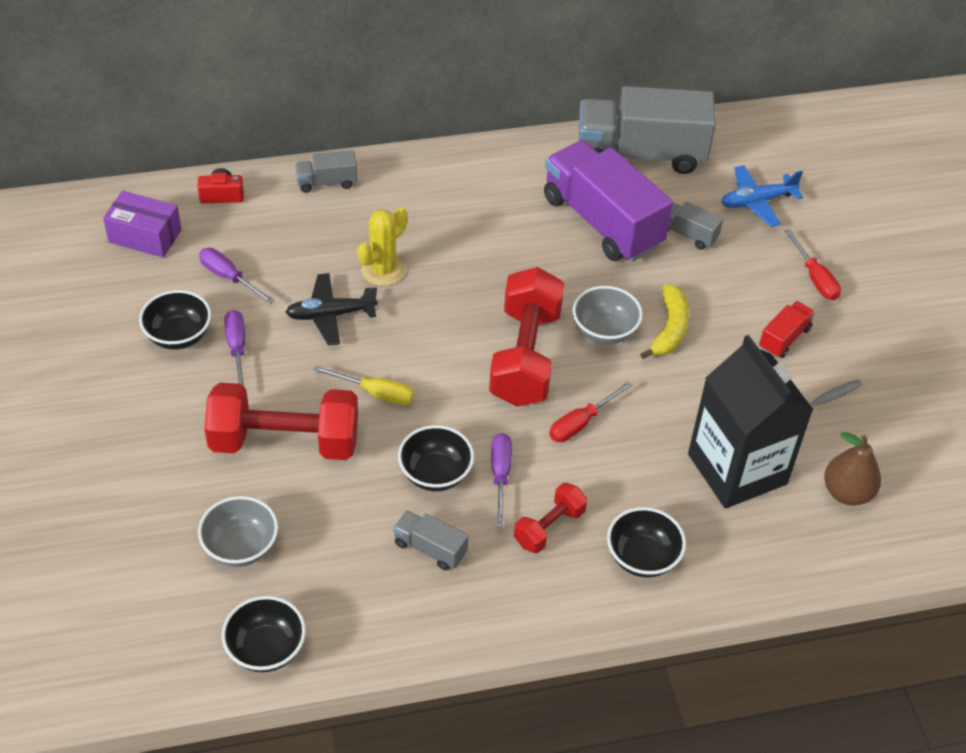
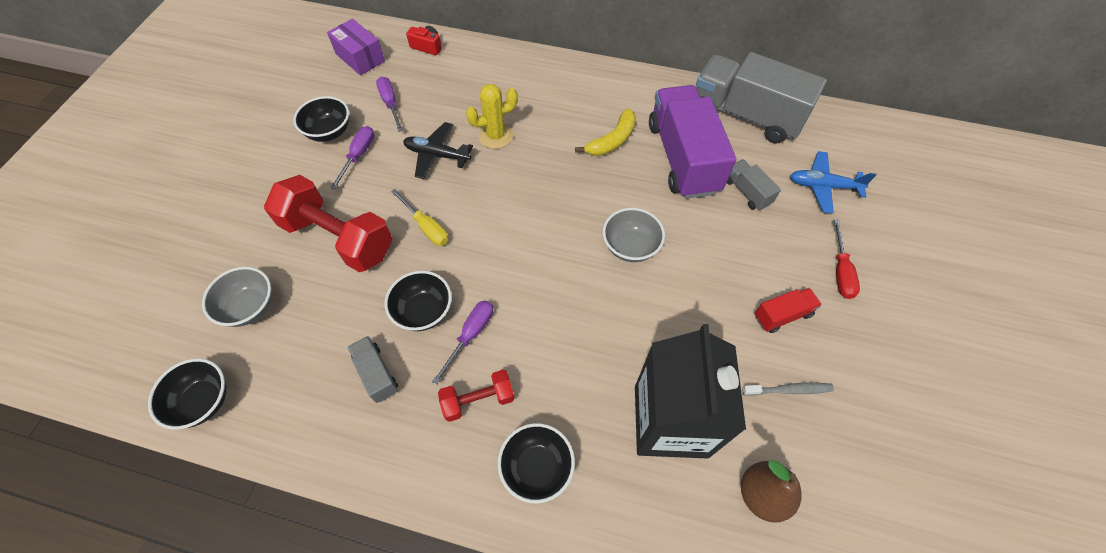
camera: 30 degrees right, 10 degrees up
(327, 182) = (501, 61): grey truck -> none
(525, 357) = (554, 243): red dumbbell -> none
(581, 423) = (562, 318): red screwdriver -> none
(669, 329) = (685, 266): yellow banana -> yellow banana (612, 140)

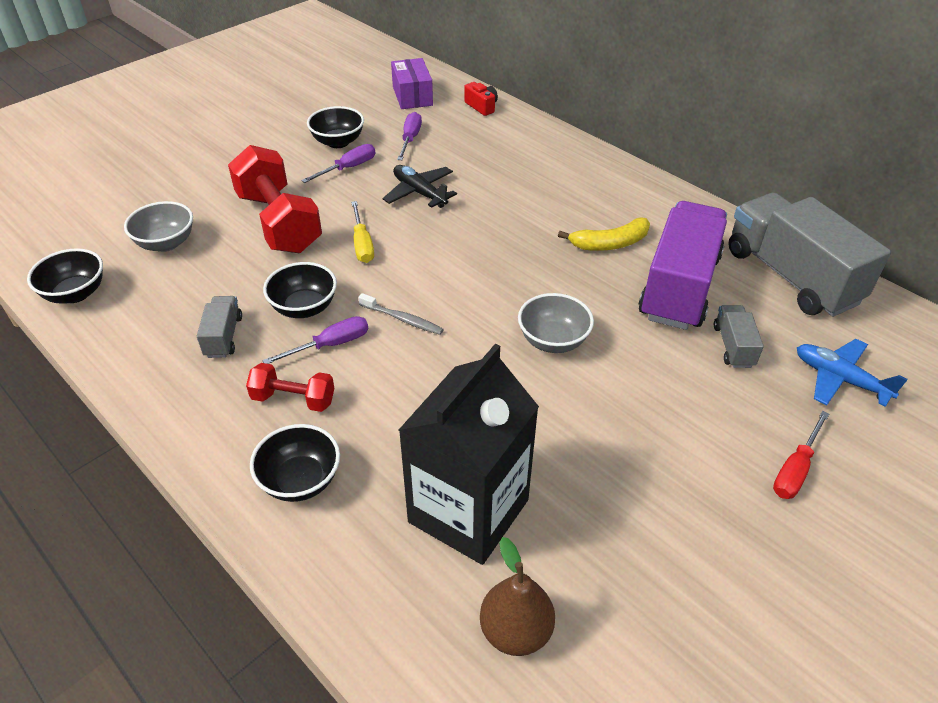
camera: 30 degrees right, 15 degrees down
(495, 136) = (489, 197): yellow cactus -> none
(782, 315) = (682, 478): red truck -> none
(789, 390) = (631, 551): grey toothbrush -> grey toothbrush (402, 319)

